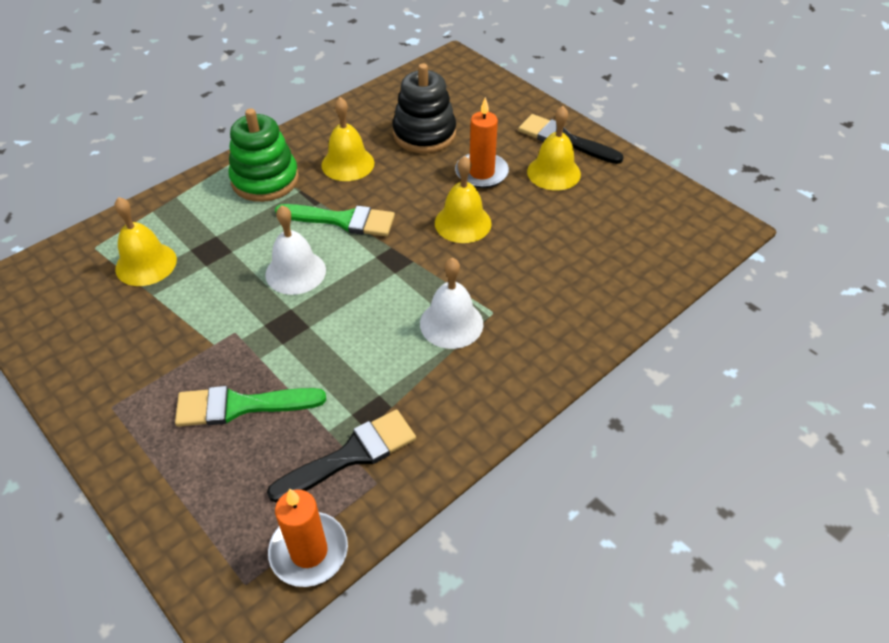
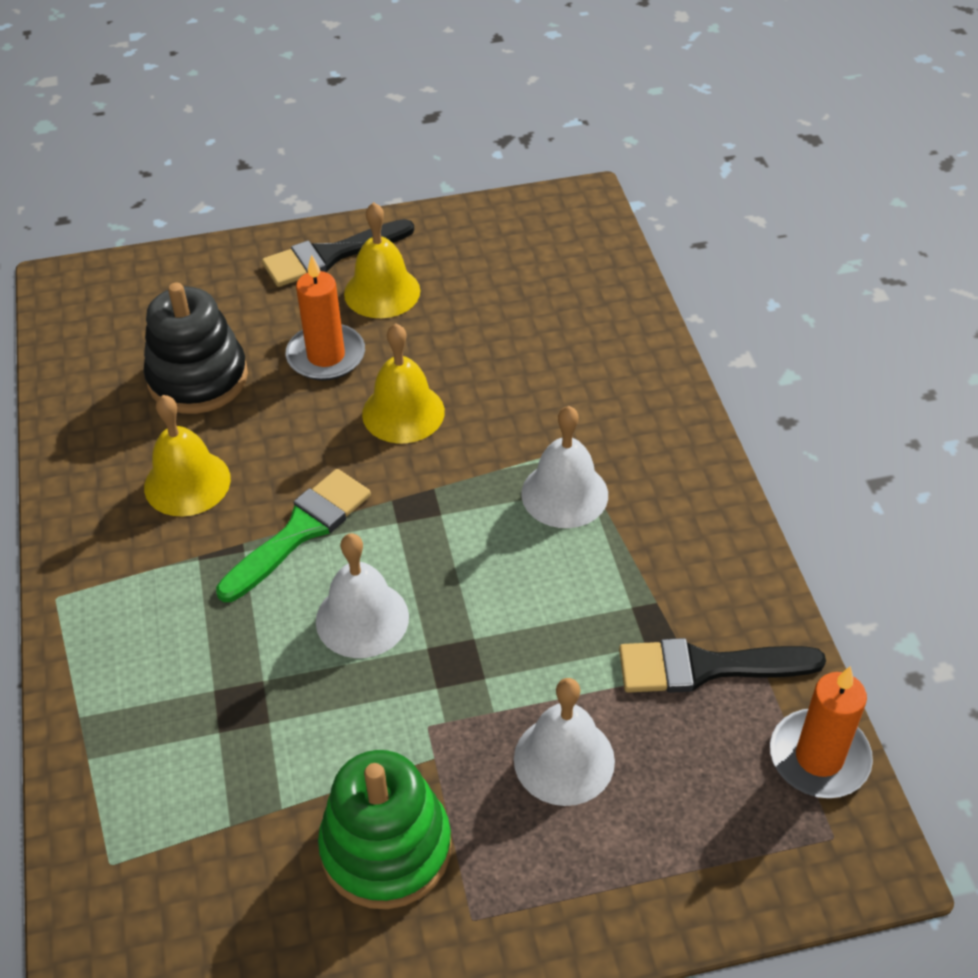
camera: 60 degrees left, 0 degrees up
(146, 264) = (207, 799): yellow bell -> none
(240, 406) = (564, 759): green brush -> white bell
(265, 180) = (139, 590): green stacking toy -> green stacking toy (386, 848)
(351, 455) = (706, 667): black brush -> black brush turned 90 degrees counterclockwise

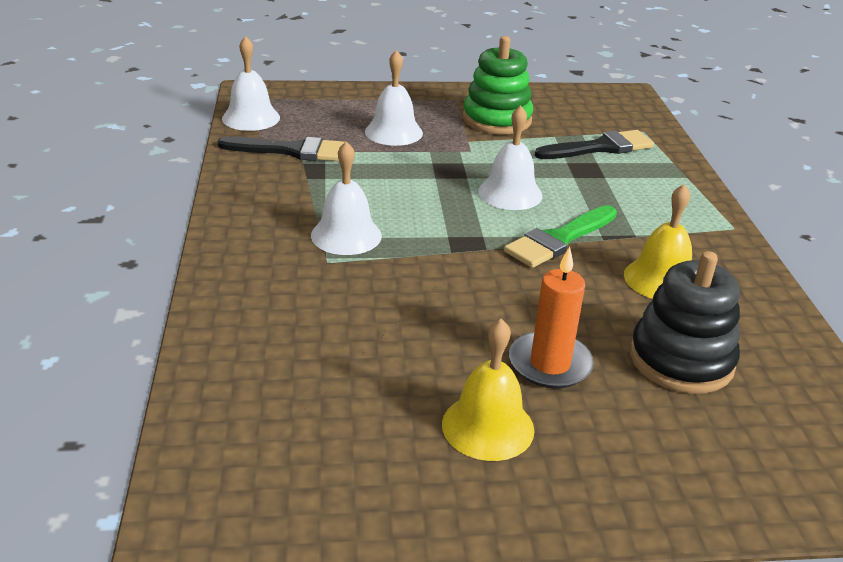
camera: 175 degrees left, 15 degrees down
(330, 256) = (554, 486): black brush -> black brush (600, 147)
(403, 412) = (472, 305): yellow bell -> none
(819, 757) = (251, 118): orange candle -> white bell

